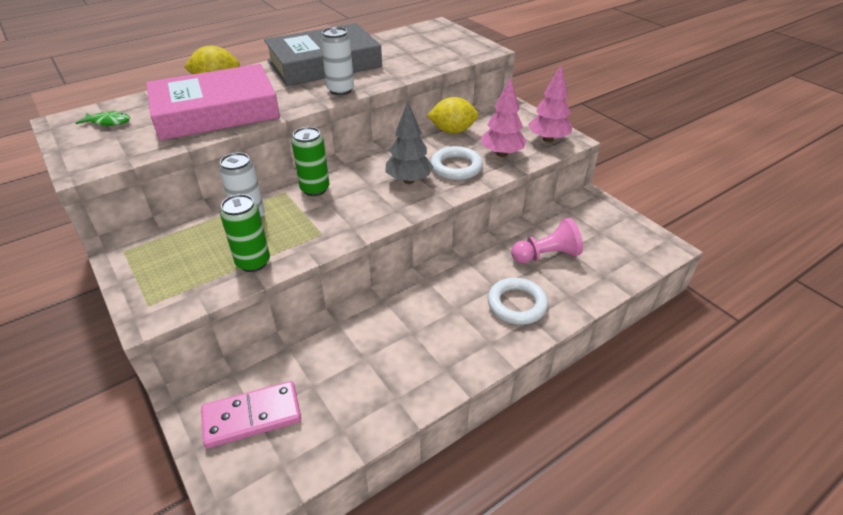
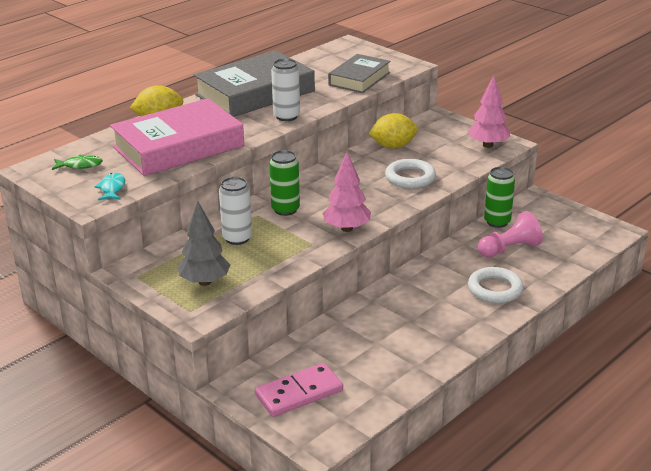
camera: 10 degrees left, 10 degrees down
(118, 151) = (112, 188): none -> turquoise fish
(253, 262) = (263, 271): green can -> green can (497, 222)
(409, 180) = (371, 193): grey tree -> grey tree (205, 282)
(431, 58) = (359, 79): none -> grey book
(501, 154) = (448, 162): pink tree -> pink tree (346, 228)

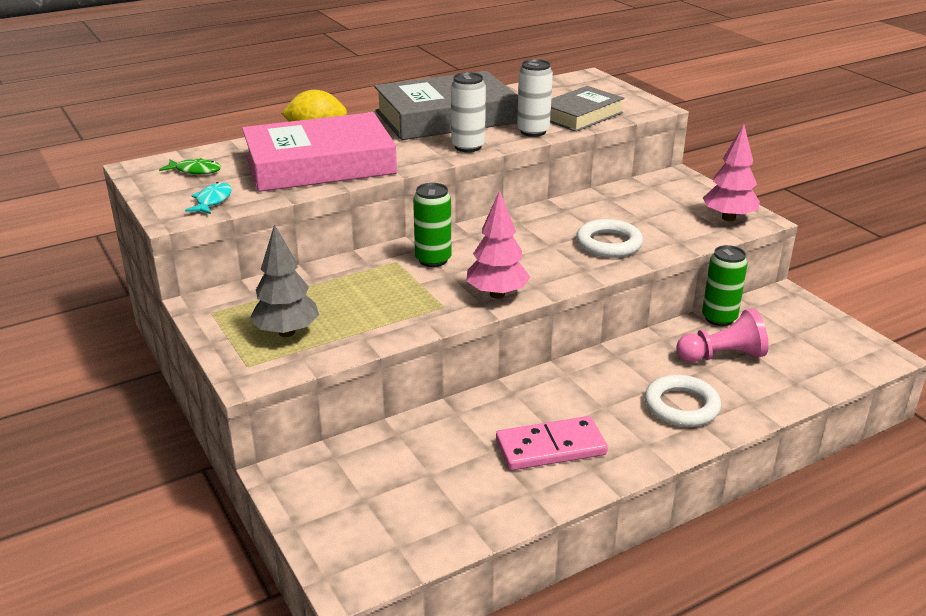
camera: 15 degrees right, 0 degrees up
(237, 238) = (356, 285): white can -> white can (533, 131)
(299, 393) = (359, 499): pink domino -> pink domino (550, 447)
(393, 146) = (605, 204): yellow lemon -> none

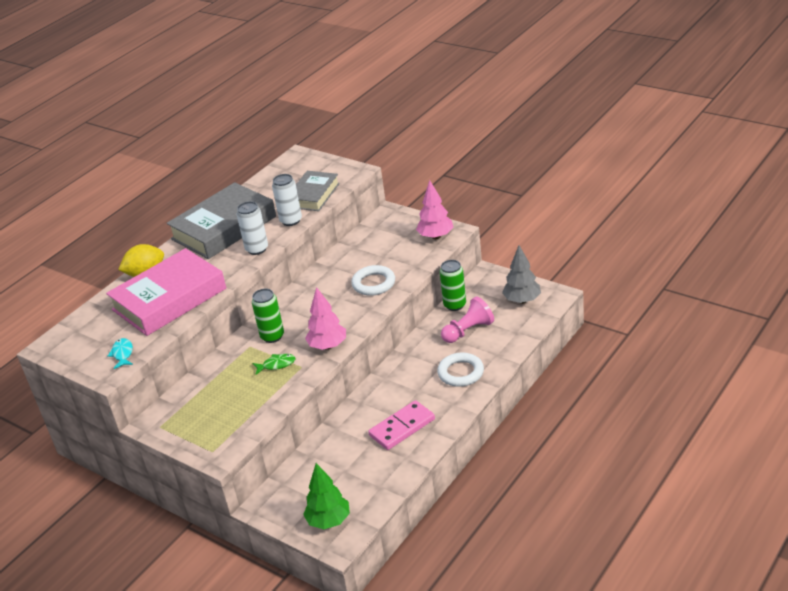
camera: 20 degrees left, 5 degrees up
(195, 171) = (88, 335): green fish -> green fish (276, 365)
(287, 332) = (218, 421): grey tree -> grey tree (522, 300)
(358, 537) = (329, 521): none -> green tree

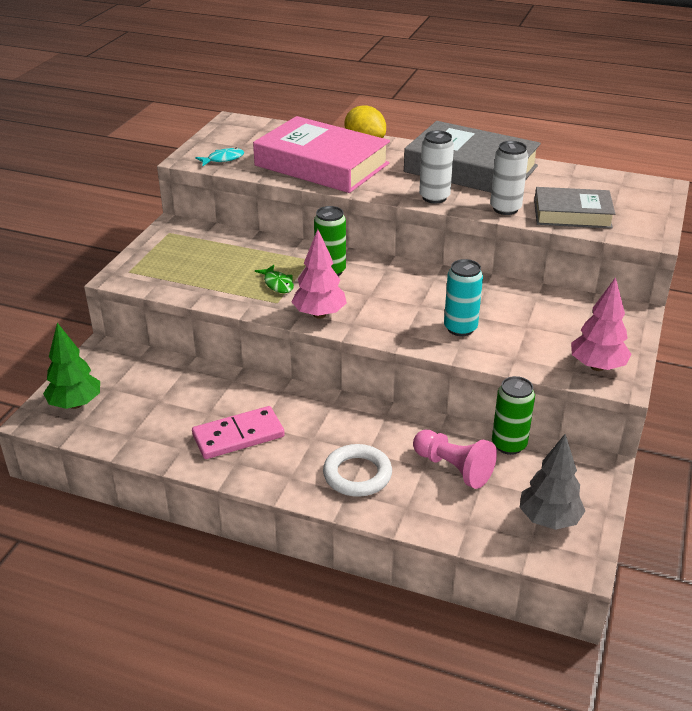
camera: 70 degrees right, 0 degrees up
(373, 283) = (460, 328): white ring -> turquoise can
(402, 427) = (238, 436): pink domino -> pink domino turned 60 degrees counterclockwise

